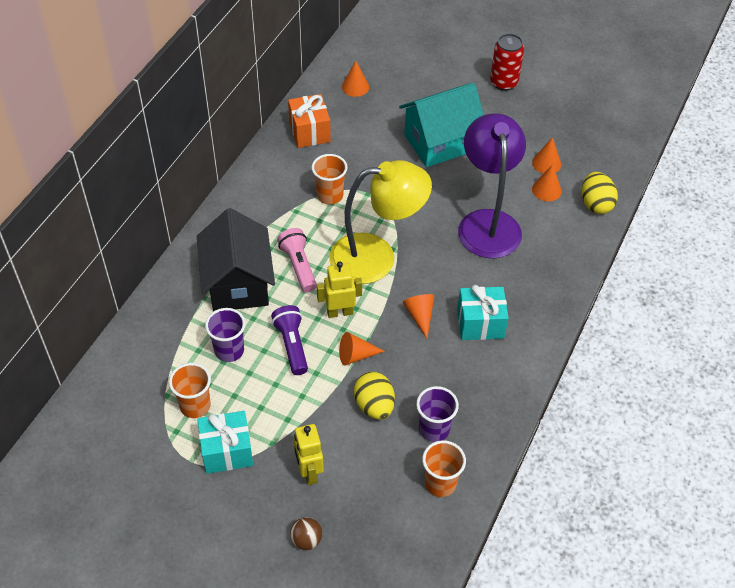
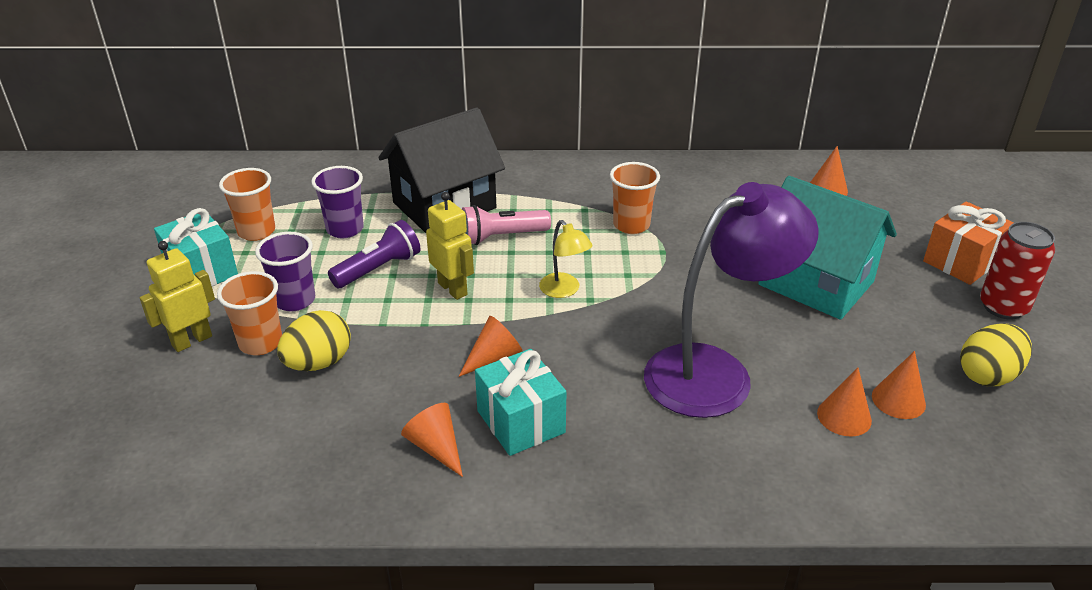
camera: 65 degrees right, 15 degrees down
(299, 266) = (502, 237): pink flashlight -> pink flashlight turned 150 degrees counterclockwise
(306, 540) = (88, 370): brown ball -> none
(309, 132) = (716, 181): orange gift -> orange gift (961, 261)
(356, 355) = (392, 322): orange cone -> orange cone (436, 447)
(376, 257) = (564, 290): yellow lamp -> yellow lamp, size x0.43
(434, 429) = (304, 431): purple cup -> purple cup (295, 300)
(440, 483) = (211, 467): orange cup -> orange cup (260, 343)
(595, 204) = (877, 486): yellow egg -> yellow egg (988, 375)

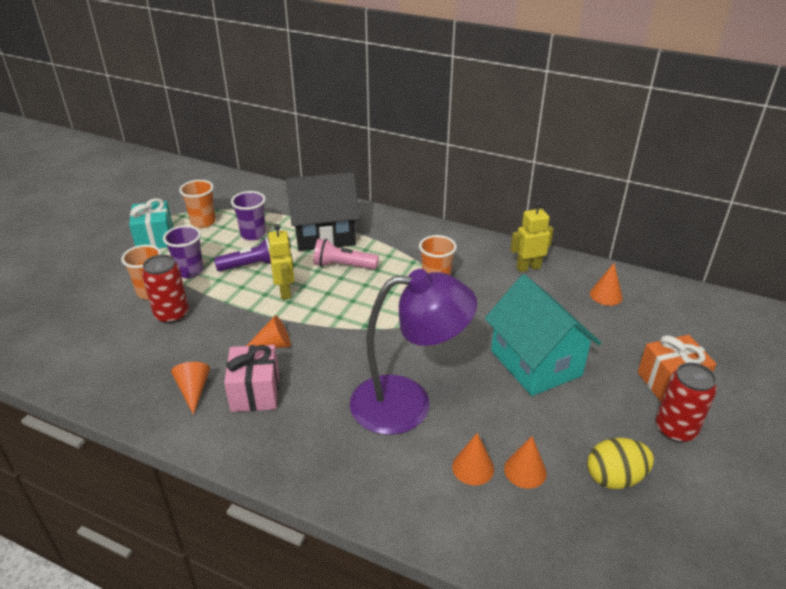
camera: 25 degrees right, 0 degrees up
(192, 340) = (117, 279): yellow robot -> yellow robot (528, 267)
(318, 363) = (172, 314): yellow egg -> red can
(521, 422) = (255, 392): turquoise gift -> pink gift
(564, 290) = (353, 314): yellow lamp -> none

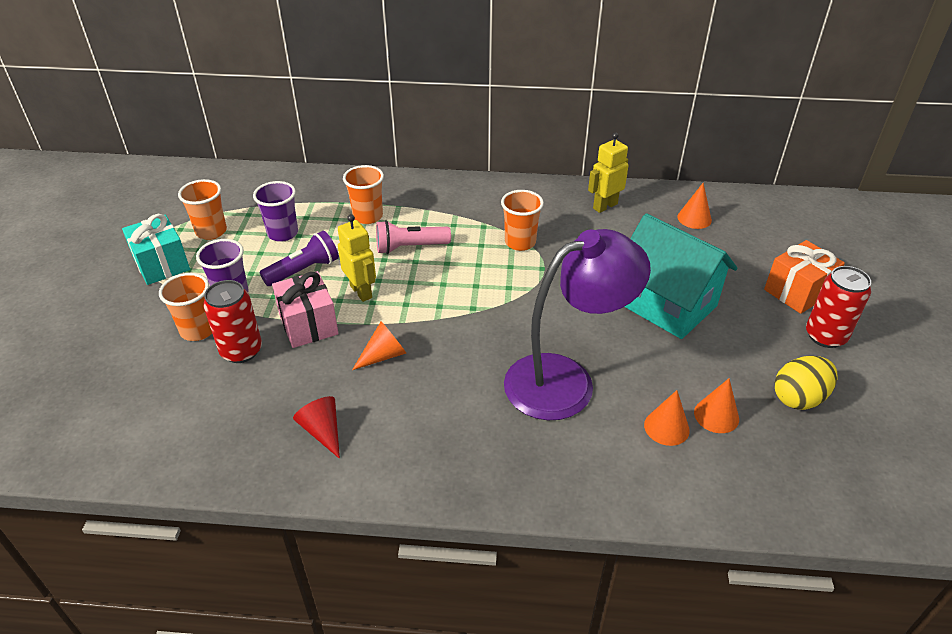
camera: 20 degrees left, 5 degrees up
(193, 390) = (322, 431): orange cone -> red cone
(255, 392) = (395, 413): pink gift -> pink gift (308, 324)
(324, 235) = (368, 216): black house -> orange cup

